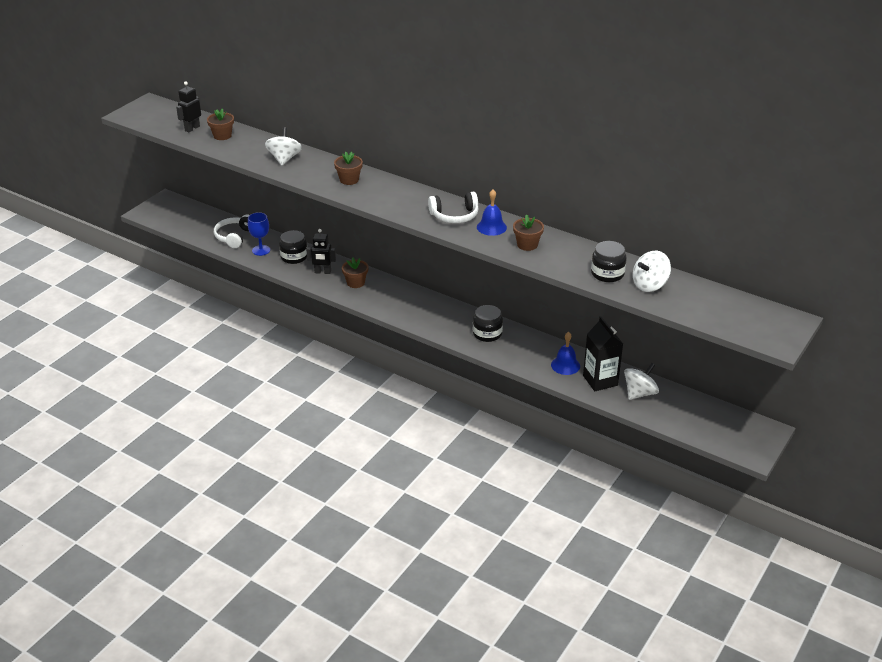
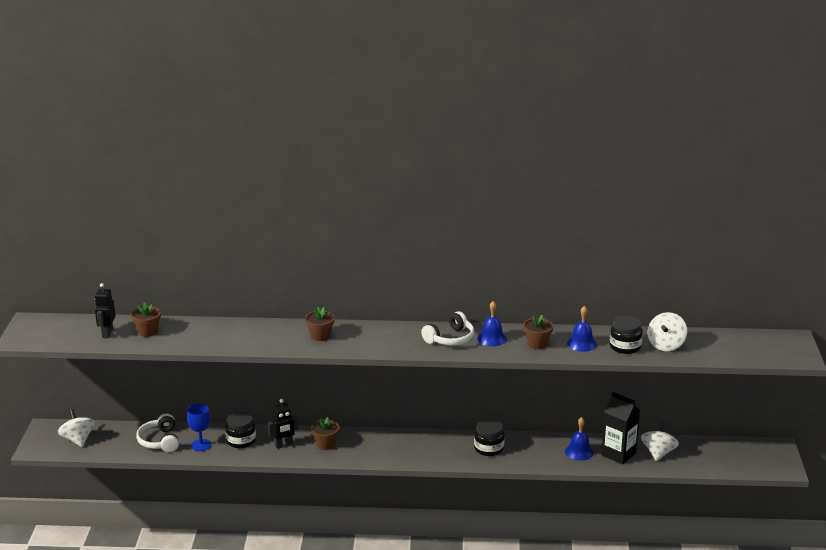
camera: 30 degrees left, 10 degrees down
(284, 159) = (236, 335): white spinning top -> white spinning top (78, 440)
(569, 258) = (581, 343): none -> blue bell

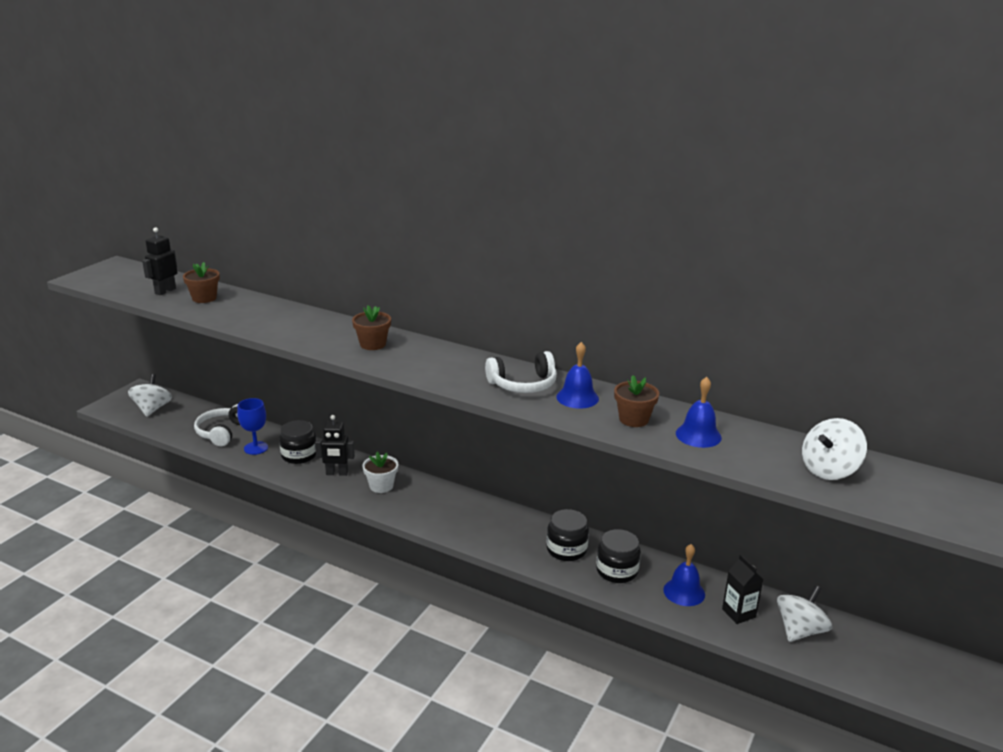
camera: 25 degrees right, 0 degrees up
(325, 444) = (381, 486): brown flower pot -> white flower pot
(618, 454) = (738, 613): black carton -> black carton, size x0.64
(625, 347) = (761, 456): black jar -> black jar (617, 571)

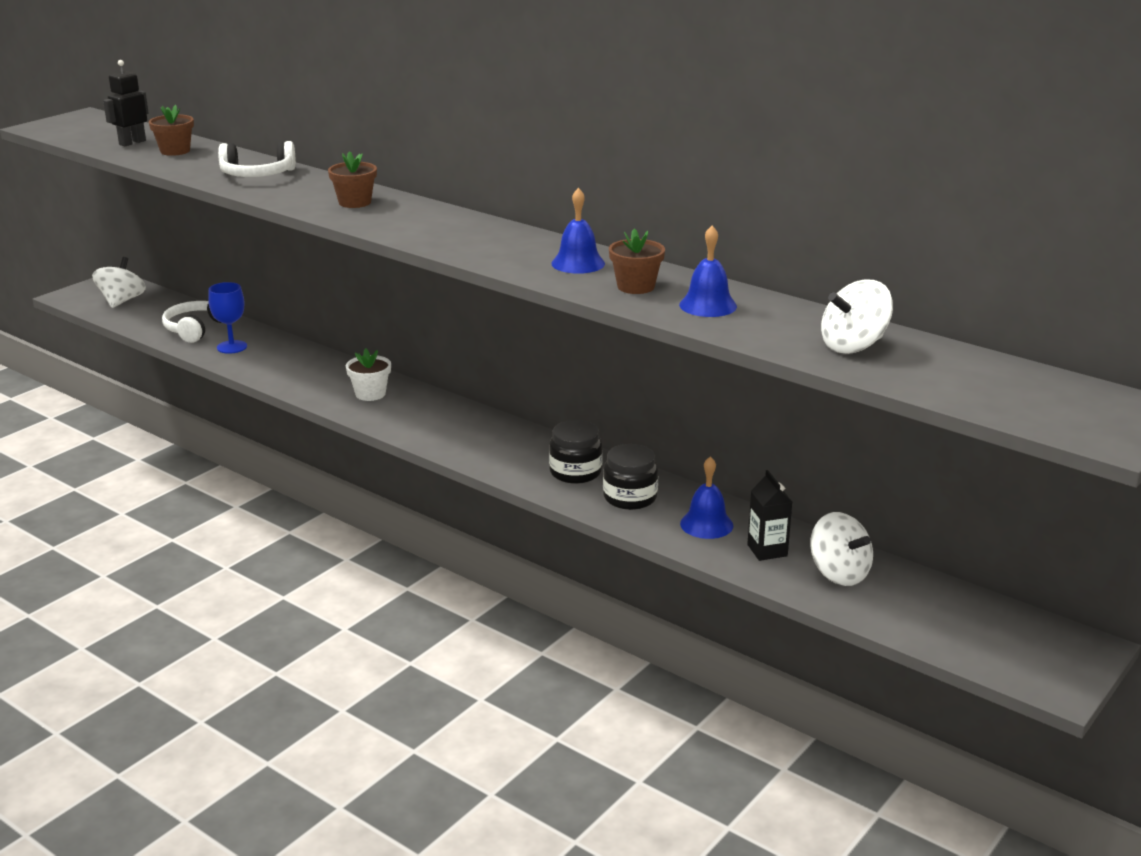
camera: 10 degrees right, 0 degrees up
(299, 455) = (281, 357): black jar -> none
(337, 473) = (321, 378): black robot -> none
(523, 385) = (518, 248): white headphones -> white headphones (257, 175)
(800, 630) = (839, 573): white spinning top -> white spinning top turned 90 degrees clockwise

